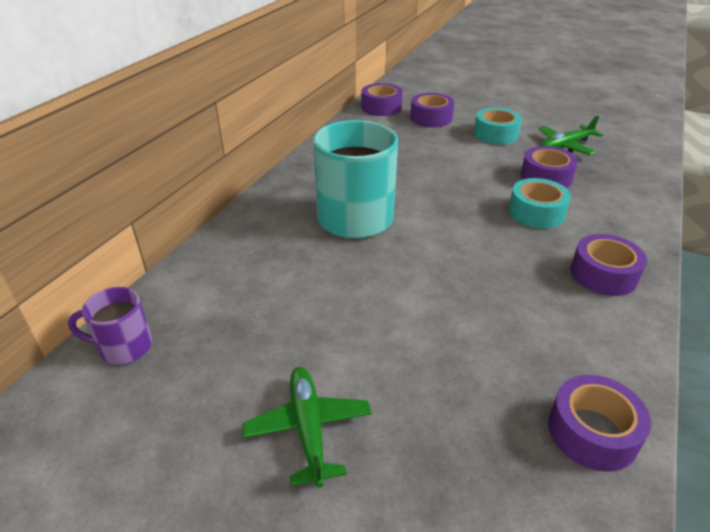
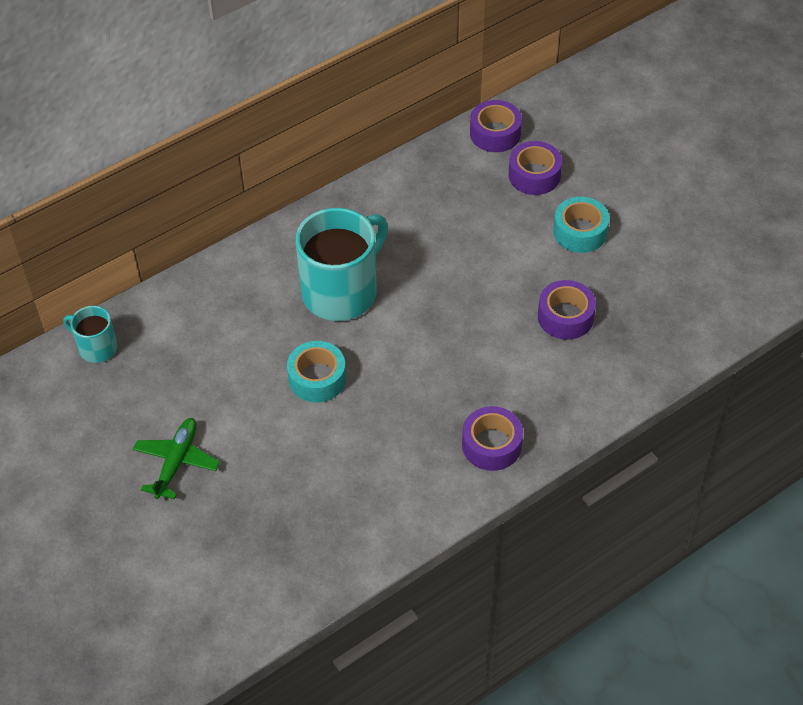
camera: 30 degrees right, 15 degrees up
(124, 347) = (96, 347): purple mug -> turquoise mug
(536, 212) = (507, 356): turquoise tape -> turquoise tape (317, 378)
(565, 146) = (636, 281): green plane -> none
(592, 432) = (346, 549): purple tape -> none

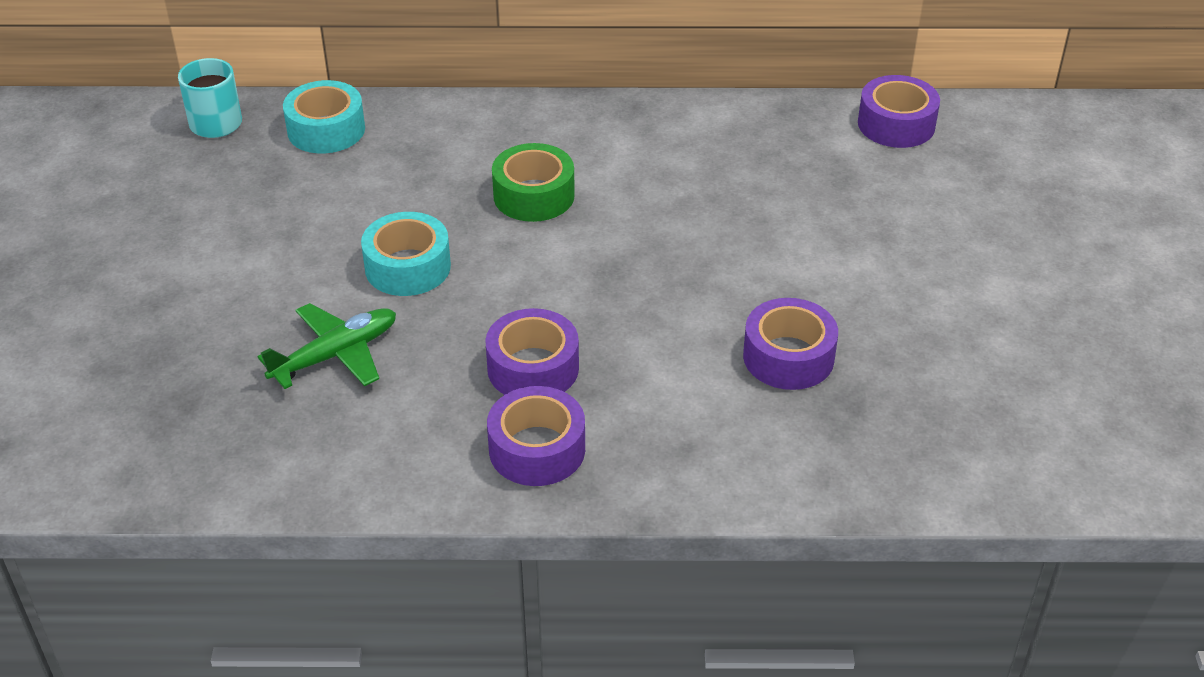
camera: 35 degrees right, 10 degrees down
(177, 462) = (164, 268): green plane -> green plane (336, 355)
(341, 291) = (534, 195): turquoise mug -> green tape
(534, 175) = (904, 187): purple tape -> purple tape (533, 368)
(580, 232) = (905, 274): turquoise tape -> turquoise tape (326, 130)

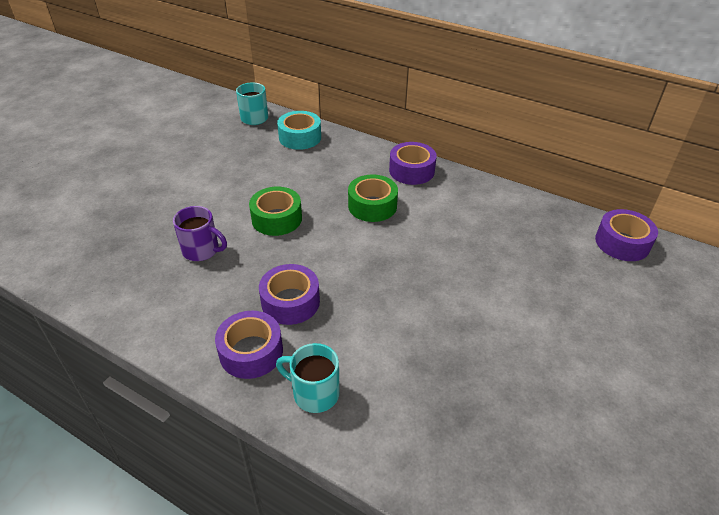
camera: 30 degrees right, 0 degrees up
(336, 355) = (202, 250): green plane -> purple mug
(408, 267) = (277, 219): turquoise tape -> green tape
(661, 458) = (314, 393): none -> turquoise mug
(788, 357) = (444, 363): purple tape -> purple tape (411, 171)

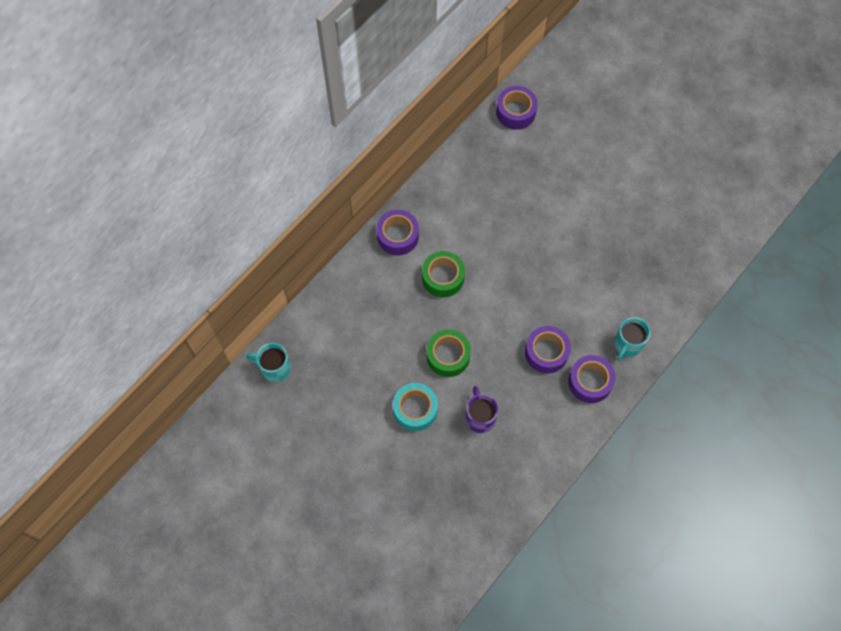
camera: 80 degrees left, 25 degrees up
(202, 250) = (480, 417): purple mug -> purple mug turned 45 degrees counterclockwise
(300, 137) = (322, 326): turquoise tape -> turquoise tape (415, 409)

